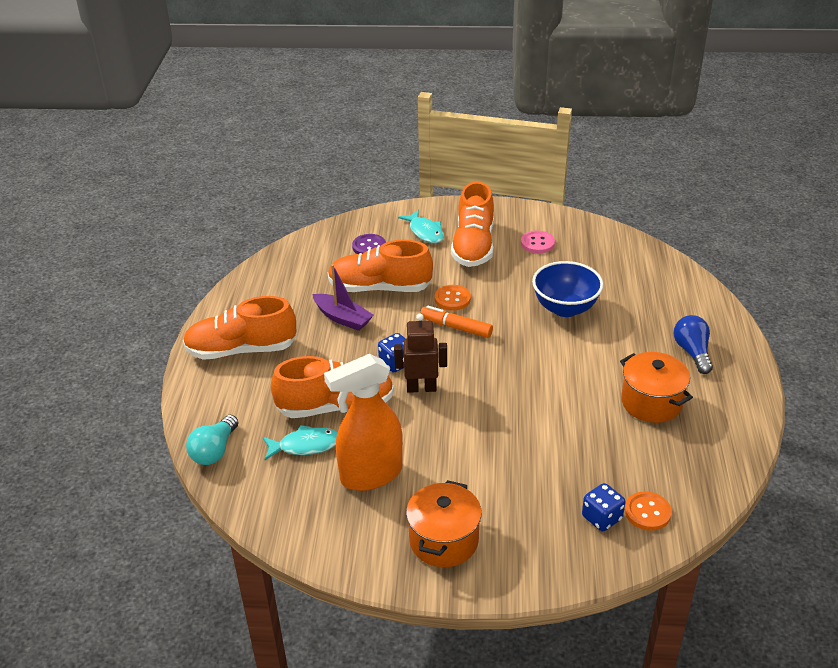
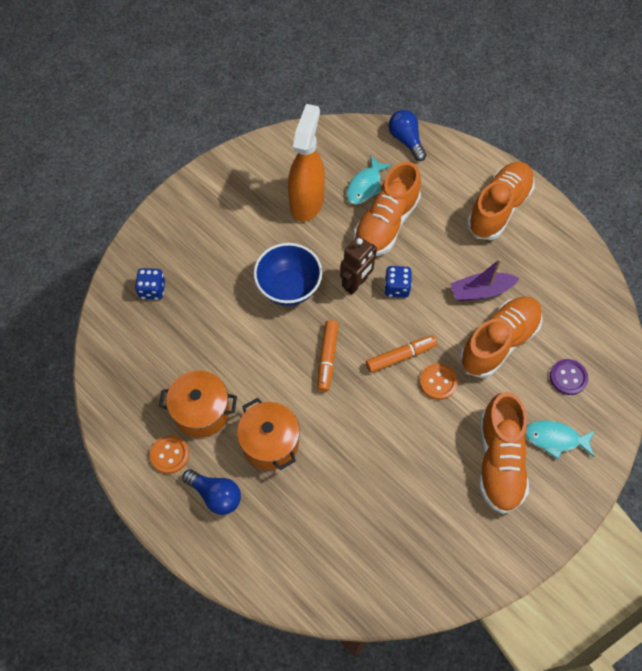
camera: 130 degrees right, 25 degrees up
(214, 451) = (406, 140): turquoise light bulb -> blue light bulb
(443, 540) = (222, 201): orange pot -> orange pot (270, 443)
(473, 246) = (499, 460): orange shoe -> orange shoe turned 135 degrees counterclockwise
(510, 363) = (327, 358): none -> orange marker
(537, 243) = (457, 518): pink button -> none
(565, 308) = (351, 454): blue bowl -> blue bowl (289, 288)
(647, 512) = (129, 317): orange button -> orange button (169, 454)

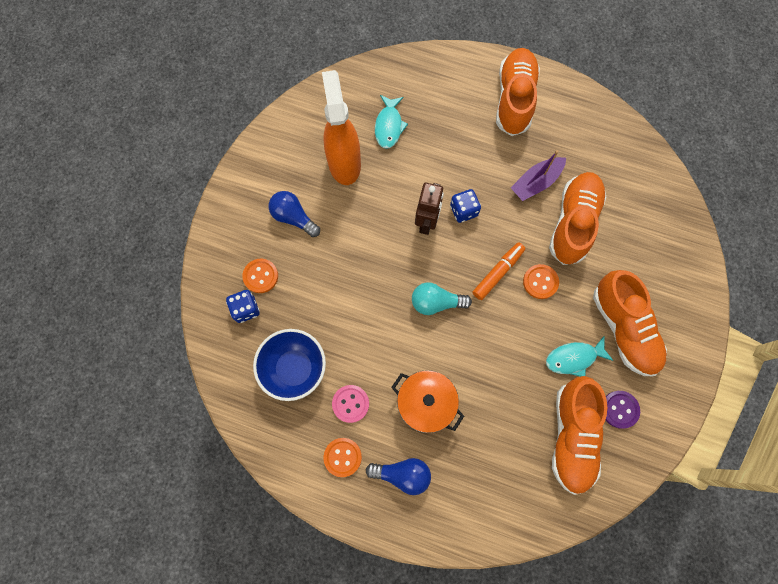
camera: 25 degrees left, 10 degrees up
(180, 267) = (260, 276): none -> orange button
(201, 411) = (350, 403): orange pot -> pink button
(289, 288) = (369, 252): blue bowl -> blue bowl (294, 368)
(327, 358) = (436, 302): orange marker -> turquoise light bulb
(386, 224) = (425, 154): orange shoe -> orange shoe (572, 436)
(406, 140) = (403, 67): blue light bulb -> blue light bulb (293, 217)
(555, 439) = (658, 288): turquoise fish -> turquoise fish (573, 358)
(568, 377) = (643, 229): purple button -> purple button (619, 409)

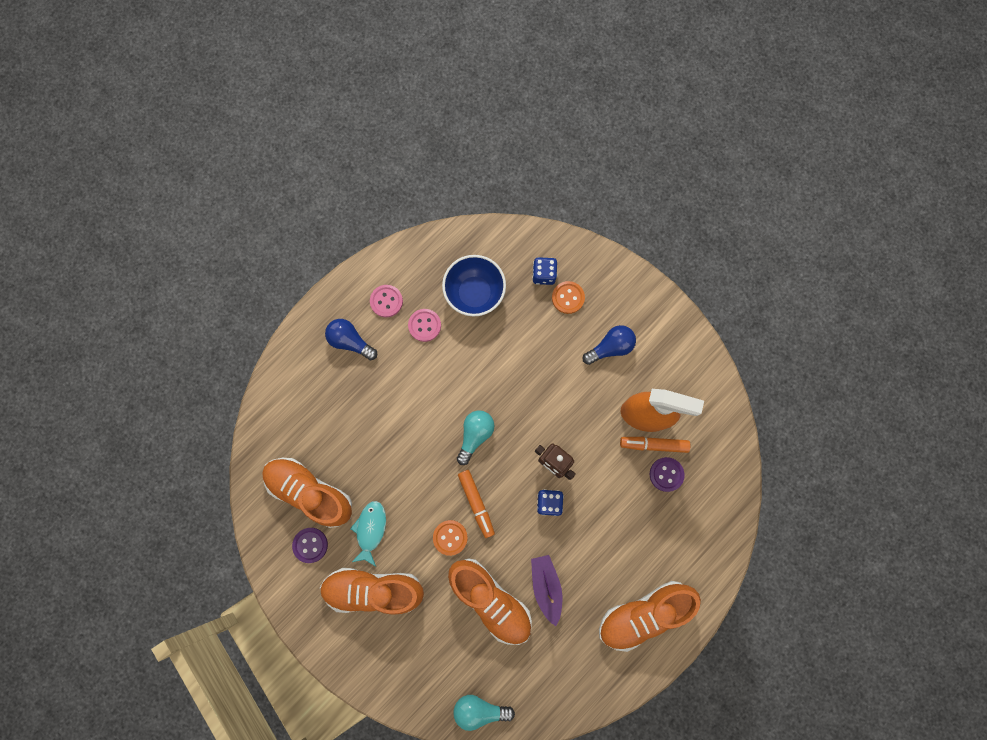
camera: 115 degrees right, 5 degrees up
(342, 457) = (386, 301): orange button -> pink button
(367, 146) = (654, 445): none -> orange marker
(389, 126) = (666, 474): turquoise fish -> purple button
(402, 474) = (350, 341): blue light bulb -> blue light bulb turned 90 degrees clockwise
(425, 404) = (395, 385): orange pot -> none
(514, 99) = (643, 613): orange shoe -> orange shoe turned 120 degrees clockwise
(664, 193) = (479, 709): none -> turquoise light bulb

